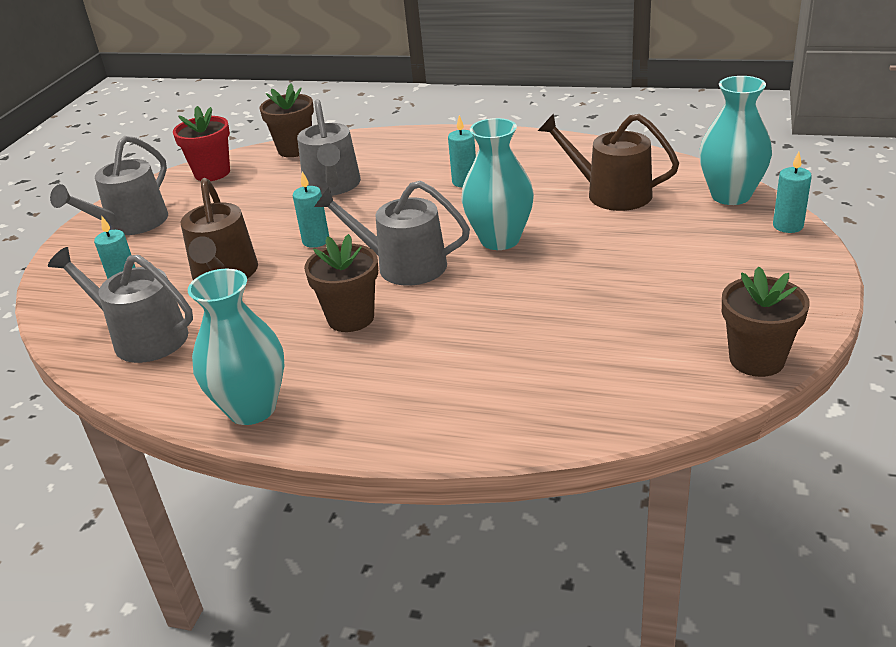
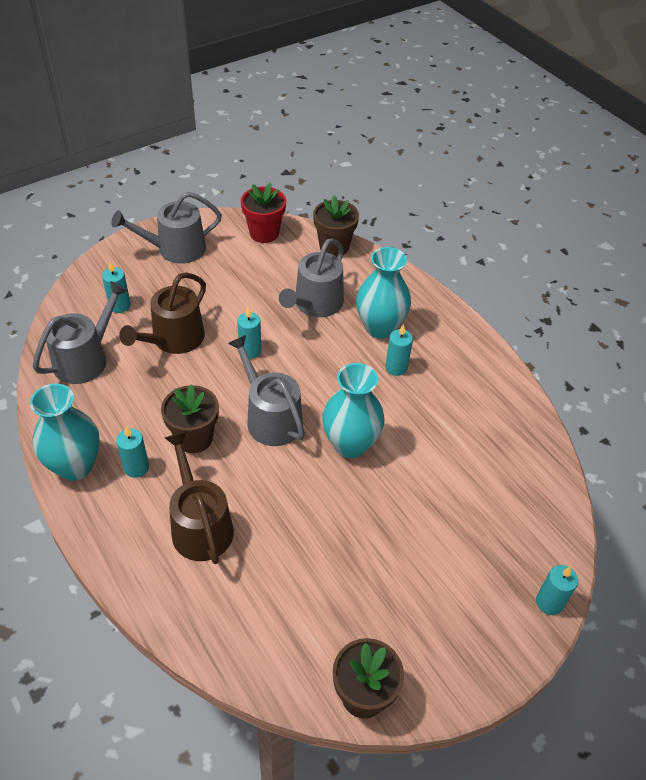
camera: 35 degrees right, 15 degrees up
(142, 337) = (85, 358): grey watering can -> grey watering can turned 60 degrees clockwise
(322, 369) = (136, 467): none -> turquoise candle
(611, 193) = (473, 461): brown watering can -> brown watering can (200, 525)
(730, 195) = (551, 536): turquoise vase -> turquoise vase (380, 327)

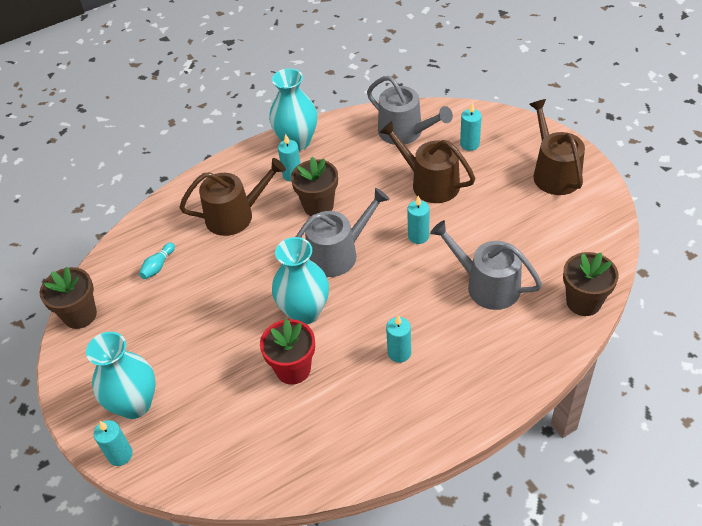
camera: 100 degrees right, 0 degrees up
(175, 249) = (554, 173): grey watering can -> brown watering can
(264, 233) = (594, 240): red flower pot -> red flower pot (293, 369)
(281, 607) = (158, 266): none -> turquoise bowling pin
(380, 327) = (456, 341): turquoise vase -> turquoise vase (135, 404)

